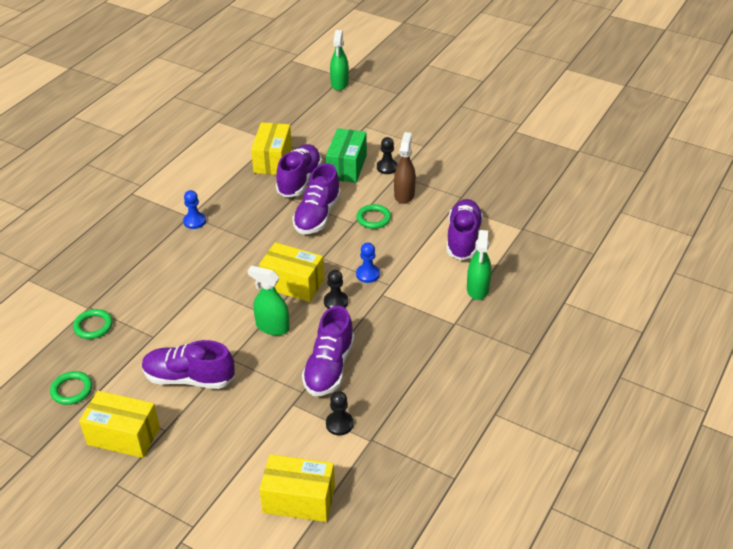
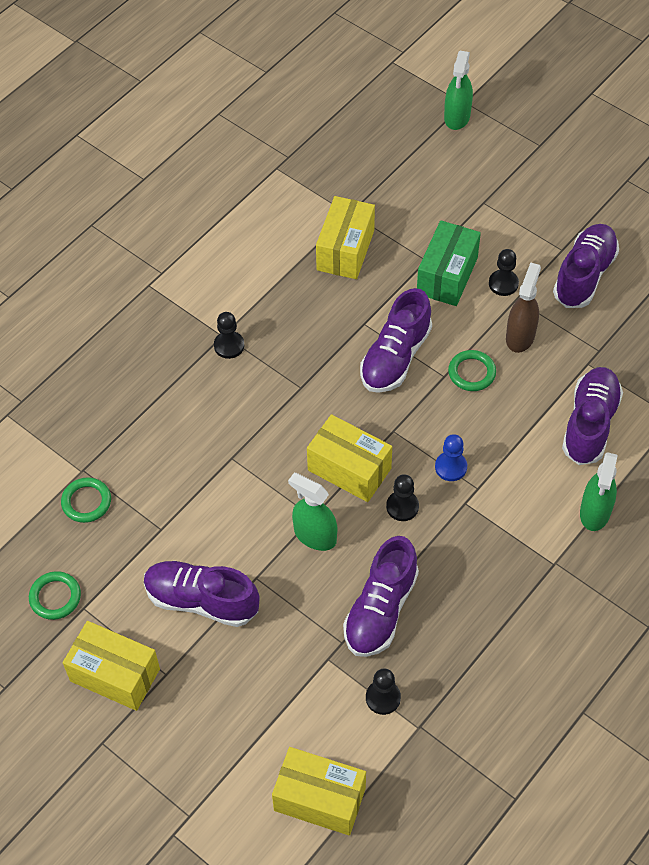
camera: 10 degrees right, 15 degrees up
(194, 221) = (229, 346): blue pawn -> black pawn
(299, 180) = (378, 291): purple shoe -> purple shoe (584, 275)

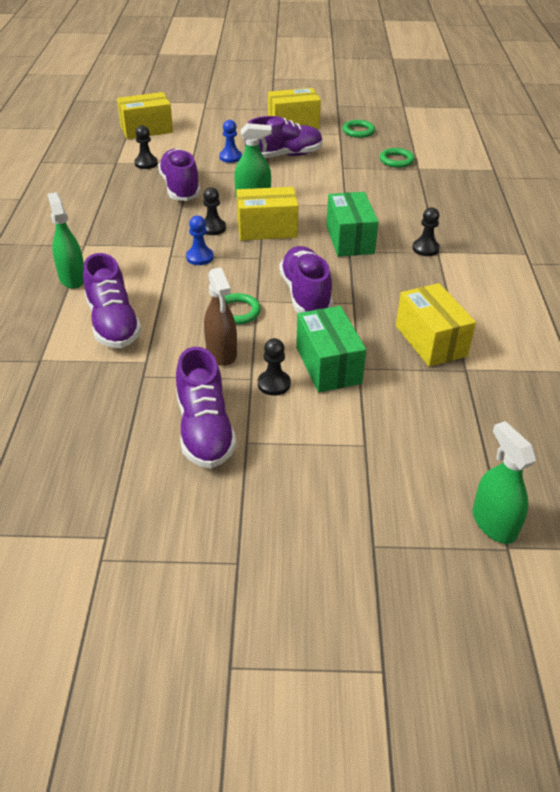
camera: 140 degrees right, 15 degrees down
(268, 641) = (230, 157): none -> blue pawn
(284, 402) = (350, 239): none -> green box

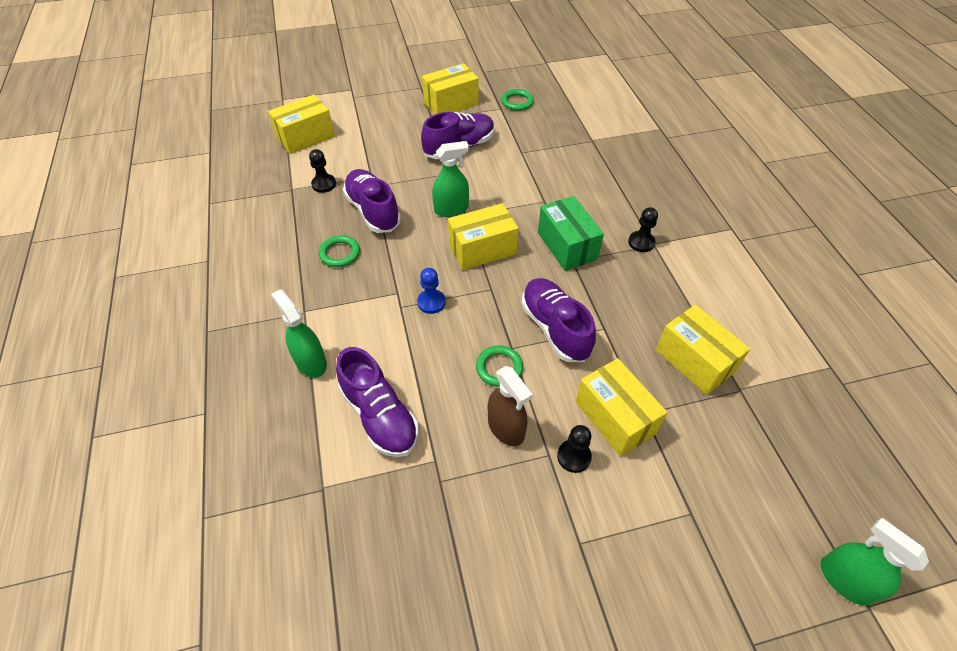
camera: 15 degrees left, 10 degrees up
(204, 429) = (532, 538): purple shoe -> none
(213, 228) = (428, 259): black pawn -> none
(230, 157) = (407, 159): blue pawn -> none
(328, 365) = (615, 417): green box -> yellow box
(396, 160) = (568, 133): green ring -> green ring (340, 253)

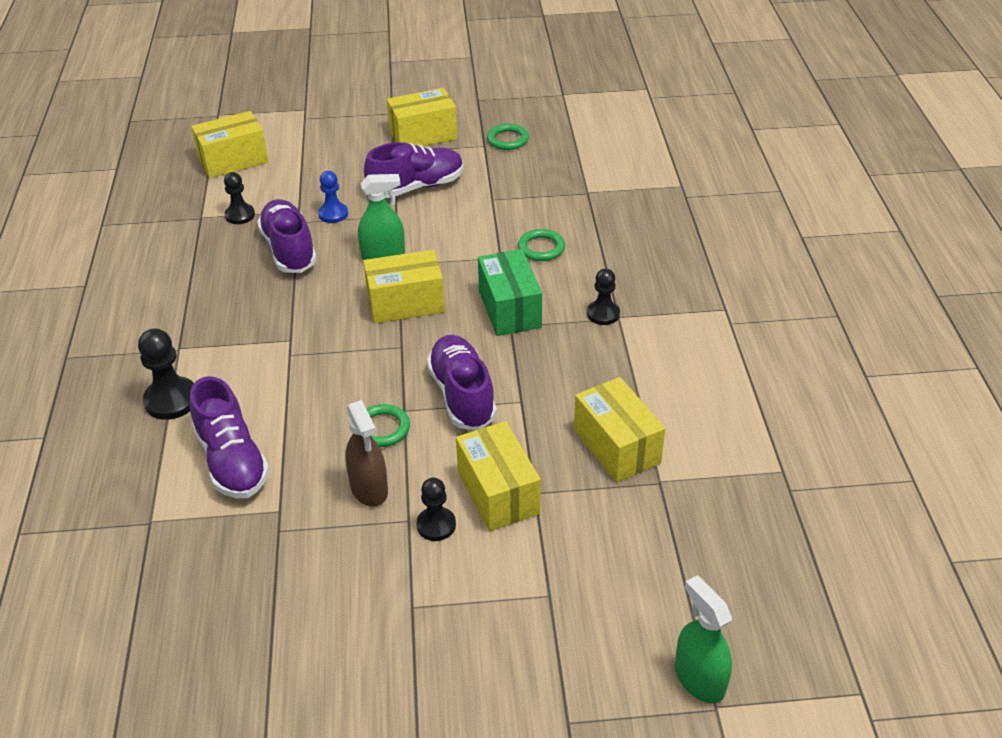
camera: 10 degrees right, 10 degrees down
(310, 362) = (171, 400): green spray bottle -> black pawn
(340, 253) = (236, 292): green ring -> green ring (541, 248)
(431, 302) = (326, 353): blue pawn -> blue pawn (333, 214)

